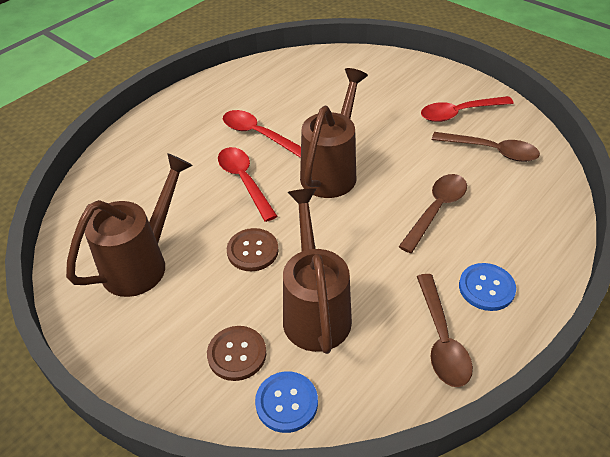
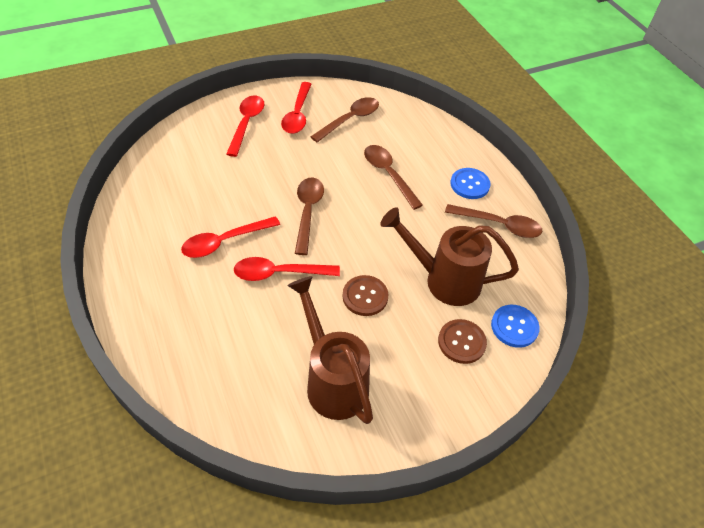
camera: 70 degrees left, 5 degrees up
(332, 170) = (308, 212): brown watering can -> brown spoon
(412, 88) = (246, 124): none -> red spoon

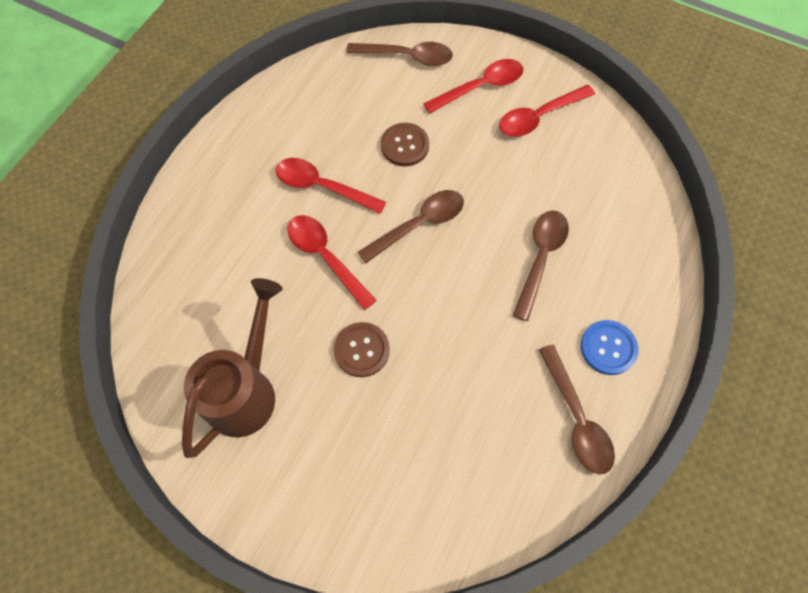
camera: 55 degrees right, 15 degrees up
(350, 120) = (582, 166): brown spoon -> brown spoon (407, 57)
(443, 280) = (446, 410): brown watering can -> none
(461, 342) = (381, 480): brown button -> brown button (405, 146)
(514, 327) = (445, 523): blue button -> none

